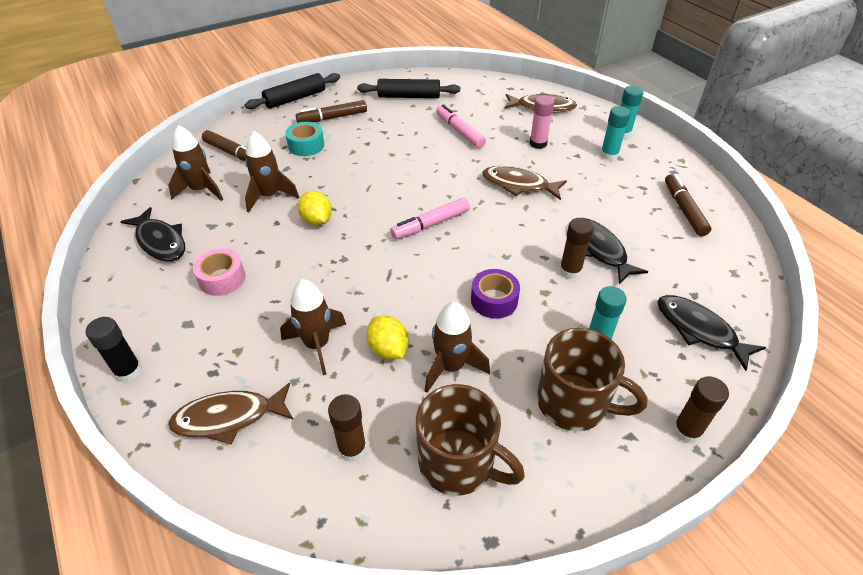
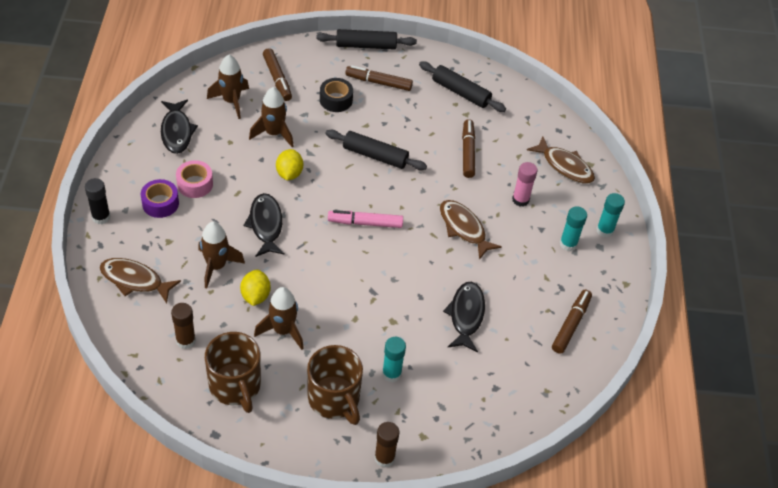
camera: 30 degrees right, 5 degrees up
(306, 145) = (336, 100): turquoise tape -> black tape
(384, 169) = (375, 155): none -> black rolling pin
(459, 131) = (468, 152): pink marker -> brown marker
(494, 300) = (352, 305): purple tape -> purple tape (160, 203)
(570, 271) = (427, 317): brown glue stick -> none
(699, 330) = (468, 411): black fish -> black fish (266, 225)

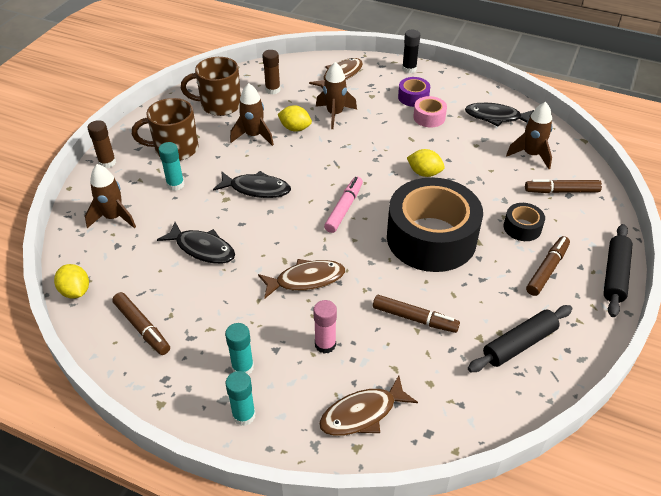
camera: 115 degrees right, 5 degrees down
(266, 225) = (367, 147): black fish -> black fish (256, 189)
(274, 133) = (480, 173): brown rocket -> brown rocket (114, 217)
(375, 155) = (431, 238): black rolling pin -> black tape
(563, 394) = (76, 291): none -> yellow lemon

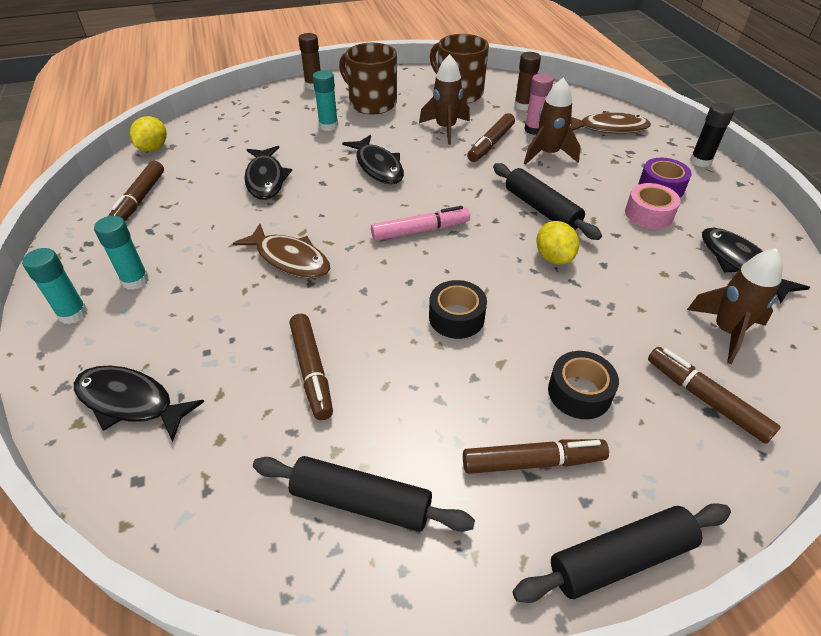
camera: 50 degrees right, 0 degrees up
(114, 217) = (254, 120): brown rocket -> none
(295, 128) = (491, 144): yellow lemon -> brown marker
(325, 344) = (210, 320): pink glue stick -> pink glue stick (534, 129)
(362, 413) = (130, 402): brown fish -> black fish
(380, 151) = (541, 209): none -> black rolling pin
(431, 238) = (456, 317): black tape -> black tape, size x0.42

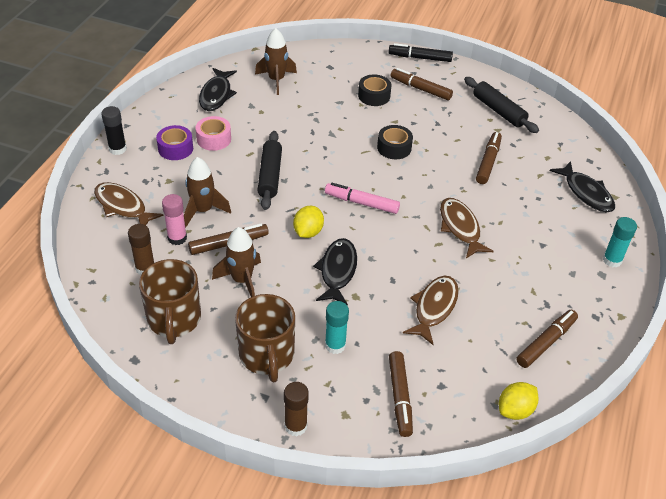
camera: 145 degrees left, 0 degrees up
(135, 280) = (567, 264): turquoise glue stick -> none
(266, 179) = (434, 308): black fish -> brown fish
(553, 257) = (305, 147): yellow lemon -> yellow lemon (308, 232)
(620, 559) = (420, 58): black rolling pin -> black marker
(705, 399) = (326, 70): brown marker -> brown marker (400, 397)

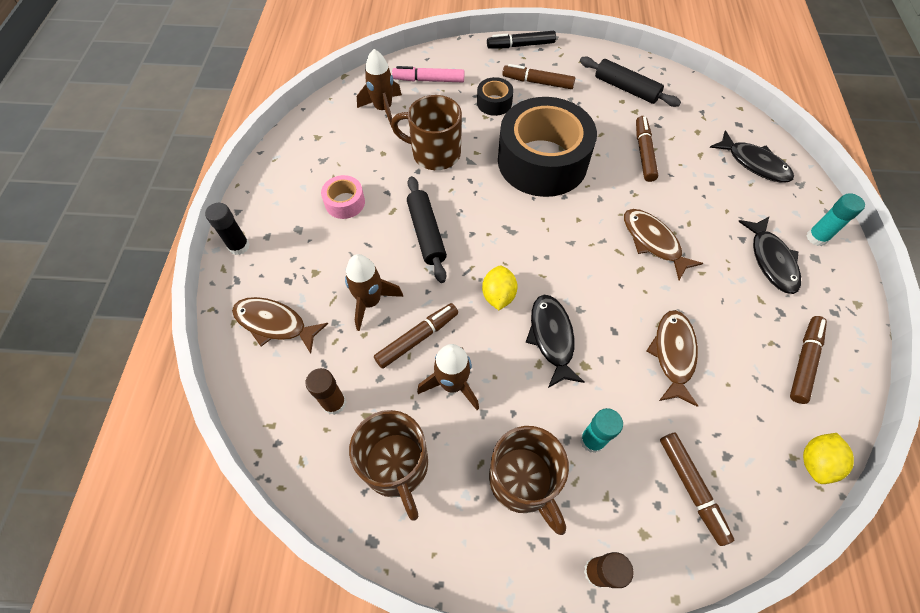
camera: 15 degrees left, 15 degrees up
(175, 148) = (306, 227): purple tape -> none
(177, 238) = (355, 349): pink glue stick -> none
(216, 95) = (325, 144): black fish -> black fish (771, 260)
(304, 121) = (434, 153): none -> brown mug
(361, 203) = (539, 240): pink marker -> pink marker (428, 80)
(394, 148) = (542, 161): black tape -> black tape, size x2.37

